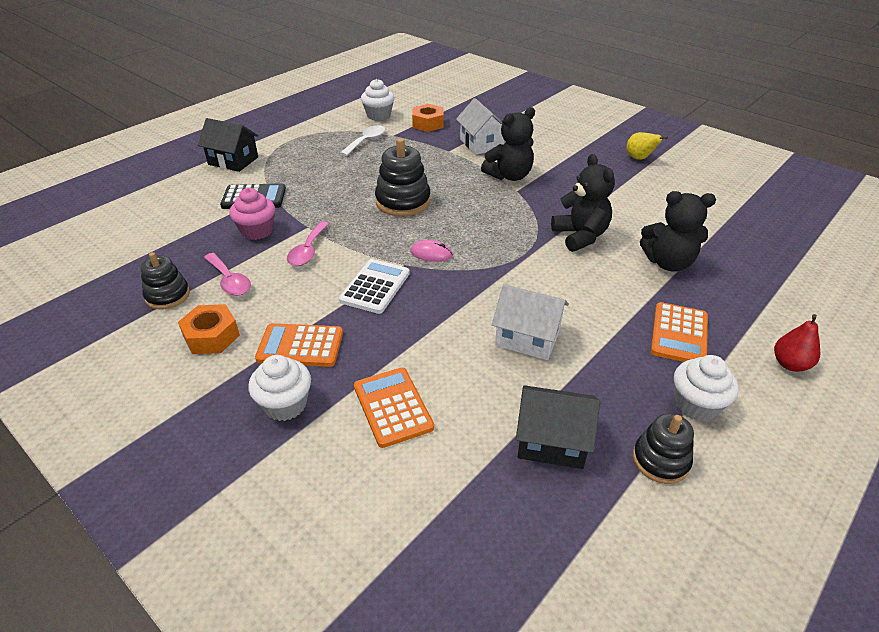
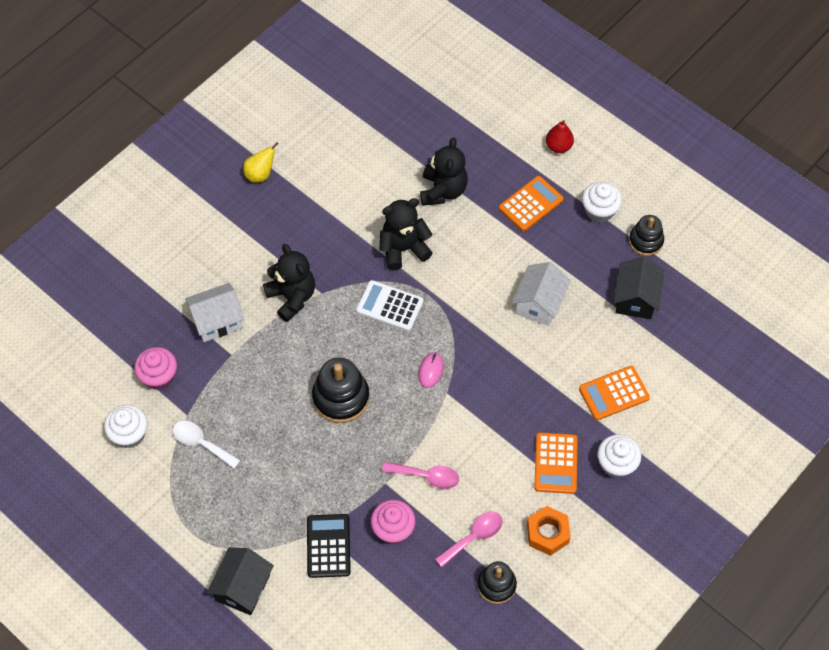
camera: 90 degrees left, 20 degrees up
(375, 287) = (480, 414): white calculator -> white calculator (389, 306)
(428, 124) = (159, 376): orange nut -> pink cupcake
(679, 334) = (531, 204): orange calculator -> orange calculator turned 60 degrees counterclockwise

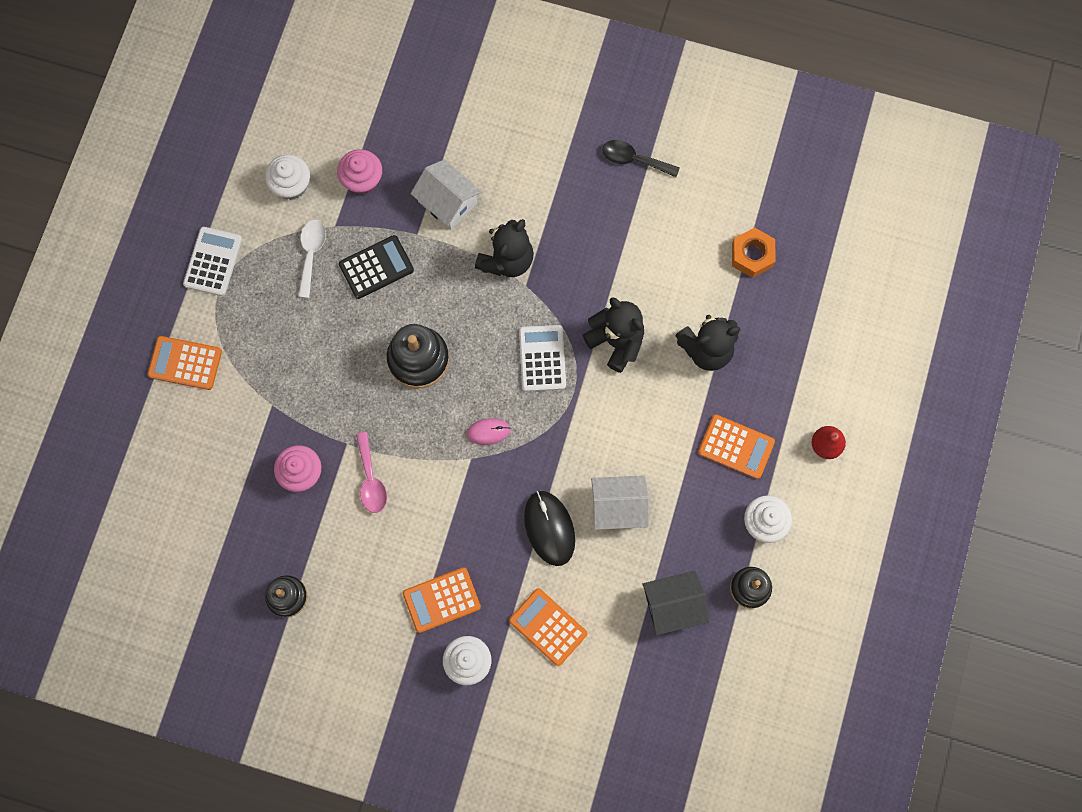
camera: 65 degrees right, 15 degrees up
(162, 527) = (213, 261): none -> white calculator
(243, 588) = (185, 363): black house -> orange calculator
(260, 174) = (634, 159): yellow pear -> black spoon
(328, 546) = (259, 420): black calculator -> black calculator (376, 267)
(474, 537) = (327, 553): pink spoon -> none
(533, 359) = (549, 528): none -> black mouse
(547, 533) = (362, 623): orange nut -> orange nut (752, 255)

